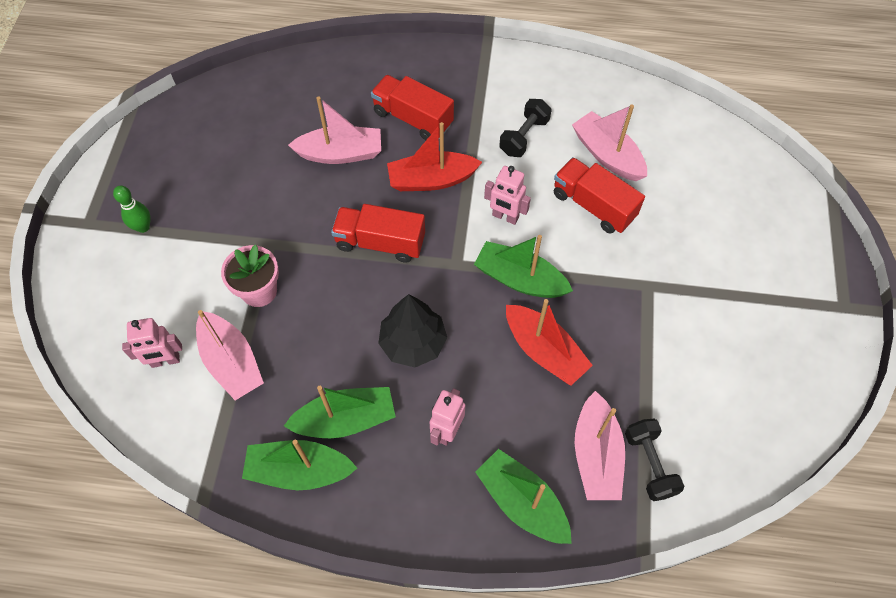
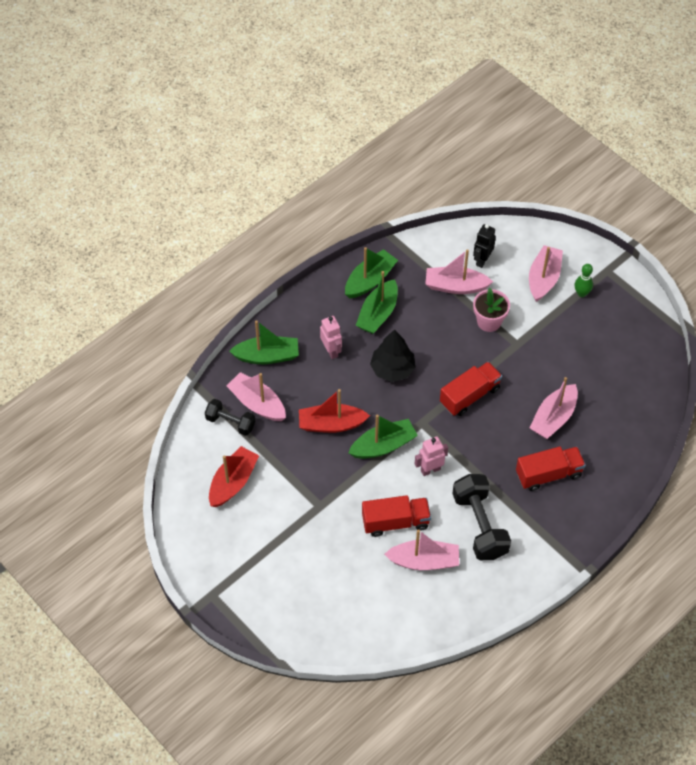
camera: 130 degrees right, 5 degrees down
(148, 277) = (543, 278): none -> pink boat
(165, 361) = (482, 260): pink robot -> black robot
(431, 180) = (491, 451): red boat -> red boat (233, 482)
(524, 137) = (479, 525): black dumbbell -> black dumbbell, size x1.66

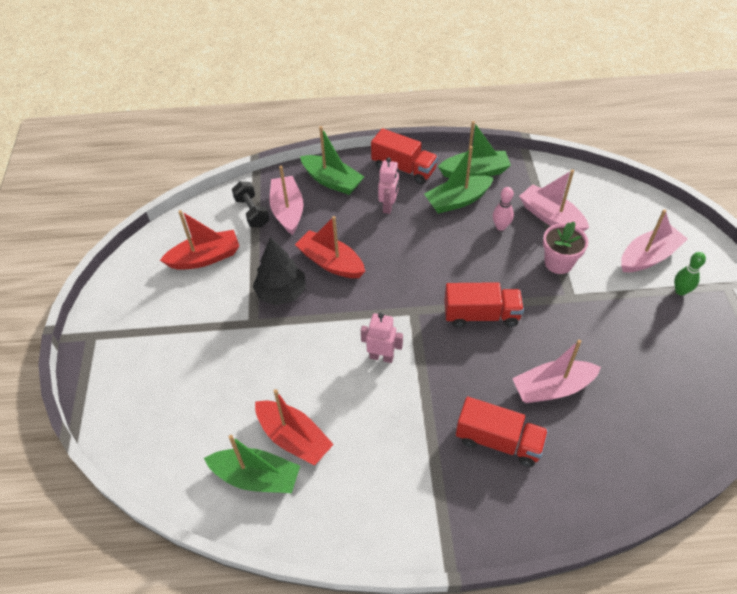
camera: 40 degrees right, 5 degrees down
(383, 446) = (358, 308): green boat -> green boat (256, 477)
(392, 369) = (428, 250): black tree -> black tree (281, 293)
(395, 522) = (303, 382): red truck -> red truck (403, 168)
(424, 561) = (294, 438): pink boat -> red boat
(427, 316) = (501, 226): none -> pink bowling pin
(479, 525) = (380, 442): black dumbbell -> none
(482, 260) = (596, 210): black robot -> none

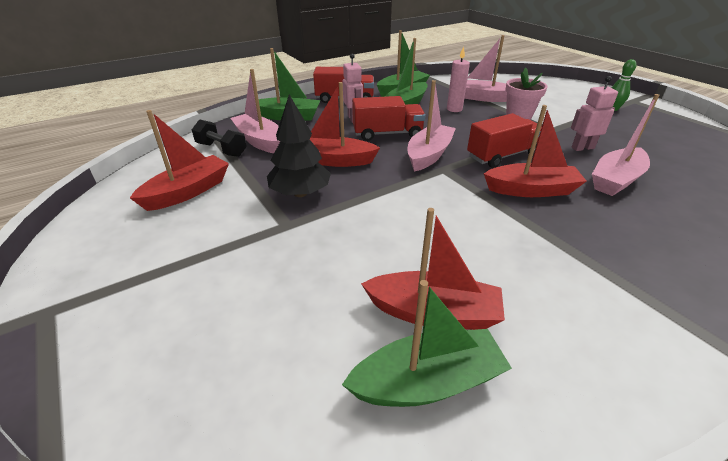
camera: 30 degrees left, 15 degrees down
(381, 357) = (451, 207): pink robot -> pink robot (582, 148)
(463, 366) = (531, 190): none -> red boat
(498, 441) = (630, 229): red truck -> red truck (387, 134)
(501, 226) = (454, 109): pink bowling pin -> pink candle
(648, 257) = (570, 100): pink boat -> pink boat (429, 155)

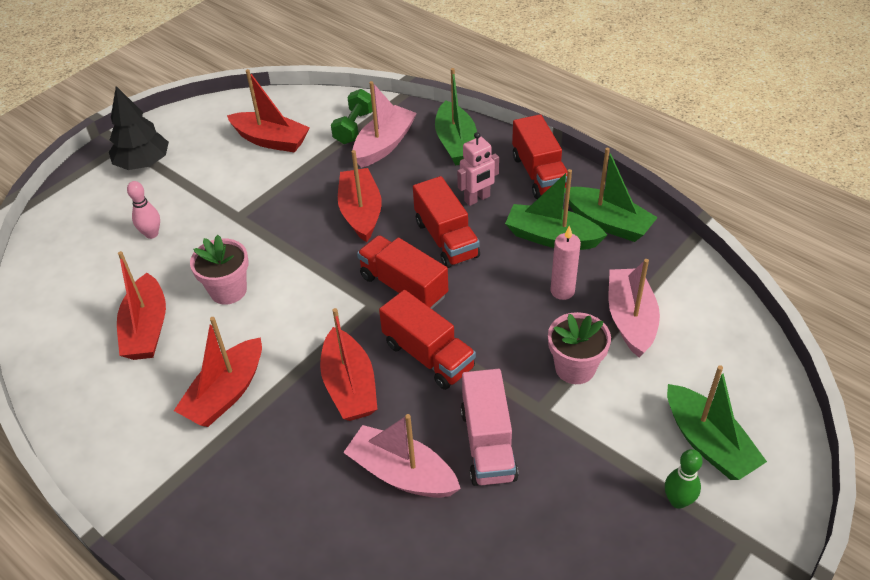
camera: 75 degrees right, 10 degrees up
(221, 150) = (354, 127): black dumbbell -> green dumbbell
(264, 295) = (151, 234): none -> pink bowling pin
(300, 193) = (289, 209): black tree -> black tree (143, 163)
(395, 242) = (228, 290): none -> pink flower pot
(427, 382) = (85, 335): green boat -> green boat (708, 443)
(429, 155) = (403, 286): pink boat -> red truck
(539, 257) = (226, 393): none -> red boat
(582, 148) = (488, 443): pink robot -> pink truck

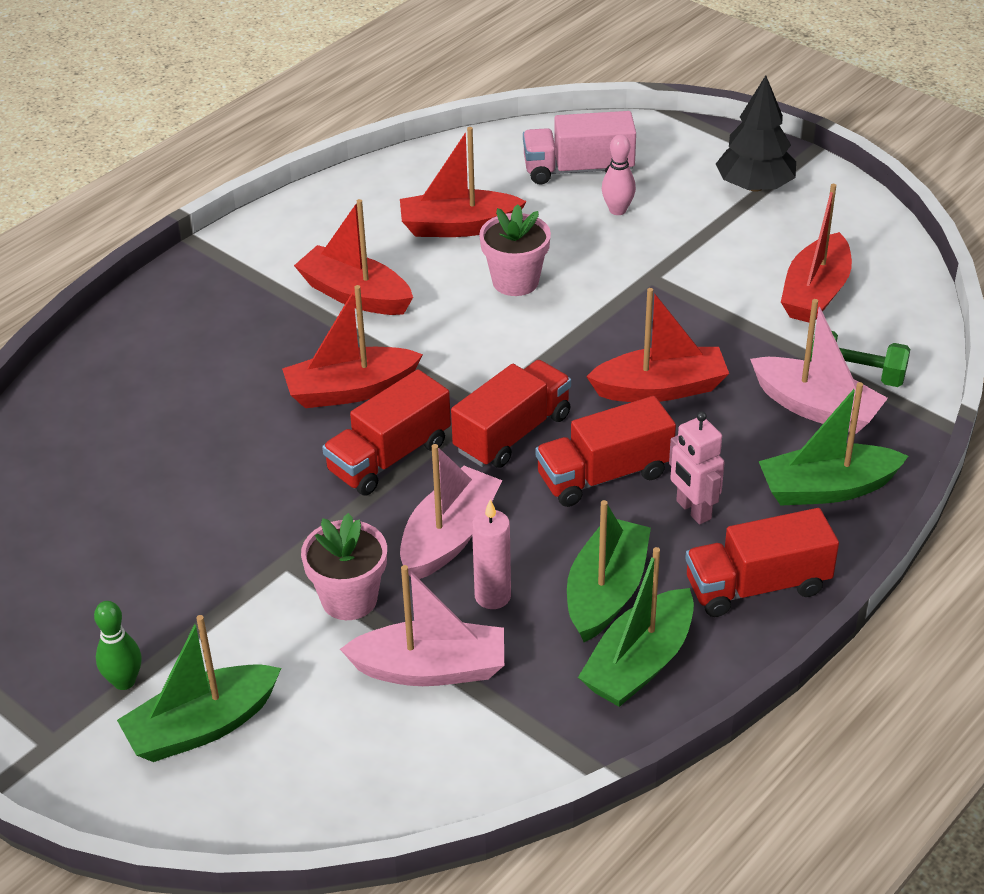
camera: 90 degrees right, 5 degrees down
(402, 473) = (219, 436): pink boat -> pink boat (449, 537)
(488, 443) = (244, 509): pink truck -> pink truck (578, 170)

